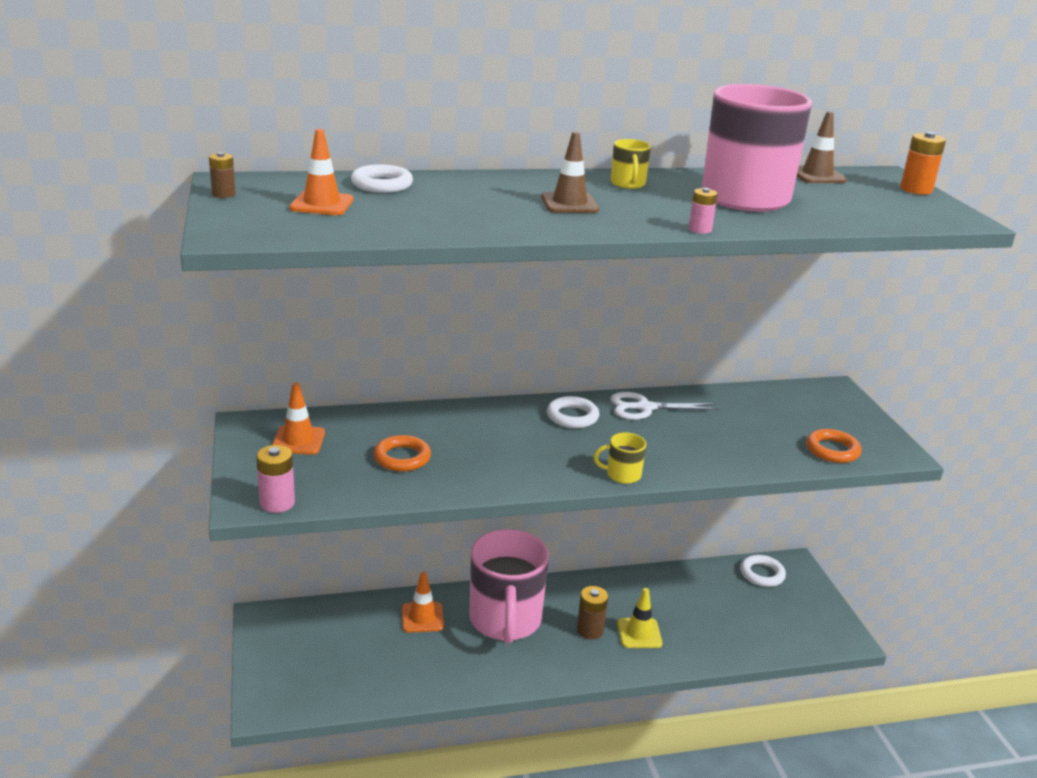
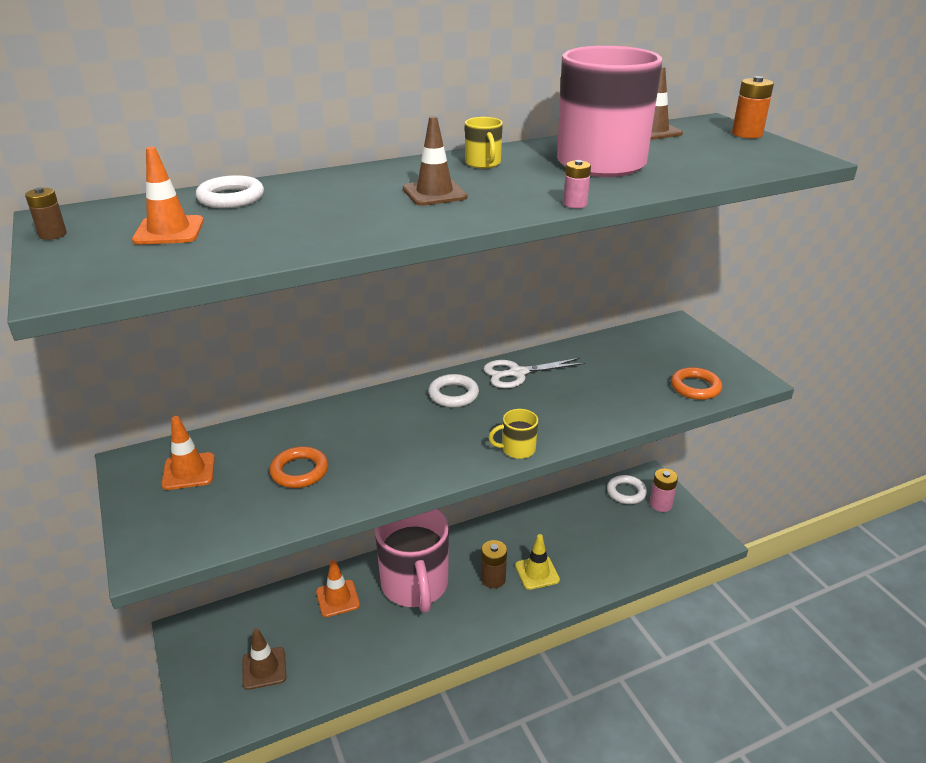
camera: 10 degrees left, 5 degrees up
(277, 503) = (179, 551): pink battery -> pink battery (660, 504)
(335, 665) = (264, 668): none -> brown traffic cone

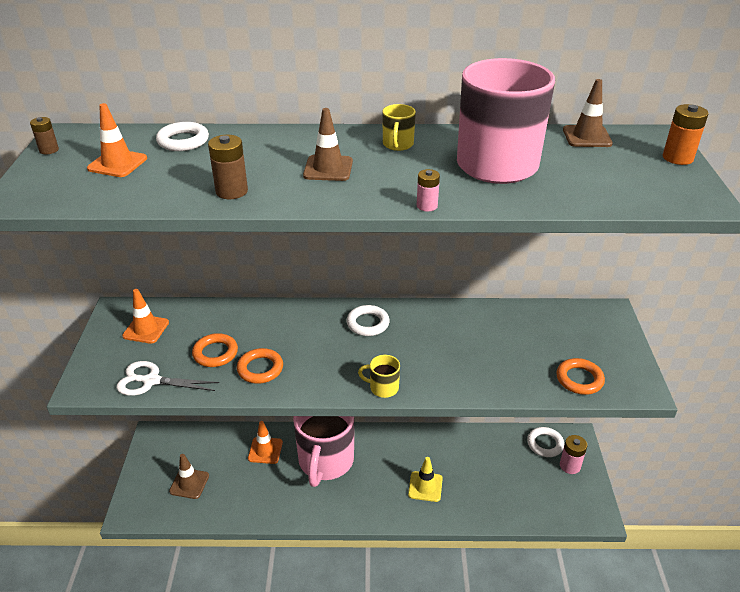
camera: 25 degrees right, 5 degrees up
(366, 471) = (260, 369): none -> orange ring
(493, 579) = (387, 478): brown battery -> brown battery (231, 191)
(517, 373) = (432, 319): white scissors -> white scissors (151, 381)

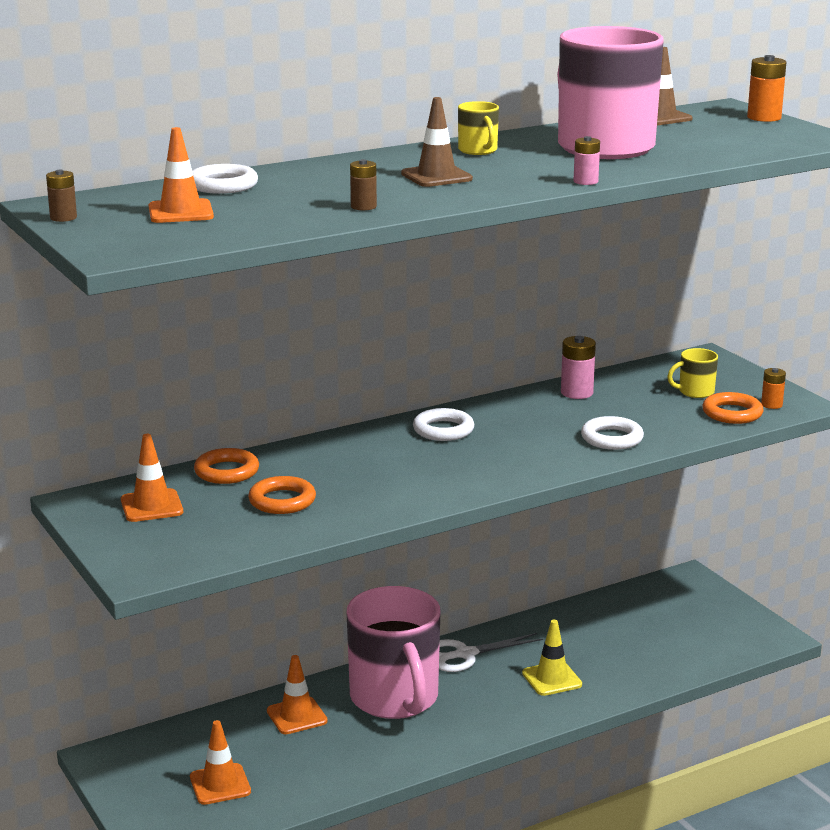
camera: 30 degrees left, 15 degrees down
(151, 381) = (230, 544): white scissors -> white scissors (465, 654)
(189, 483) = (220, 784): brown traffic cone -> orange traffic cone
(231, 191) = (363, 207): brown battery -> brown battery, size x0.64
(260, 369) = (360, 498): orange ring -> orange ring (226, 471)
(383, 388) = (530, 473): yellow mug -> yellow mug (695, 392)
(545, 444) = (659, 594): white ring -> white ring (612, 438)
(570, 466) = (705, 604): pink battery -> pink battery (577, 393)
(618, 381) = (771, 405): none -> orange battery

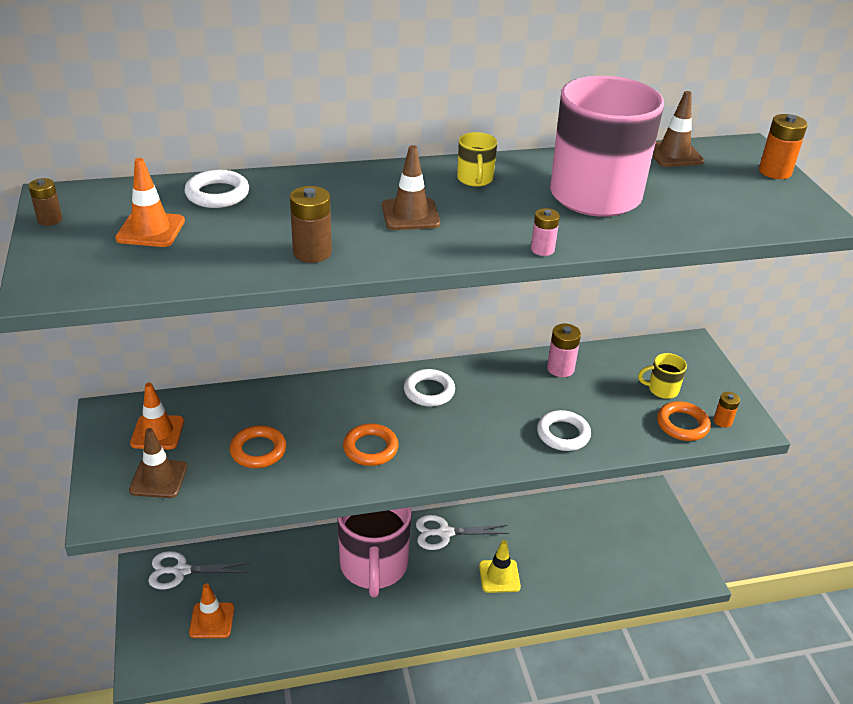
camera: 15 degrees right, 15 degrees up
(152, 749) = (181, 571): none -> white scissors
(182, 538) = (158, 478): none -> brown traffic cone
(226, 471) = (235, 404): orange ring -> orange ring (370, 448)
(297, 716) = (295, 565): orange traffic cone -> none
(363, 207) = (312, 252): brown battery -> brown battery, size x1.56

